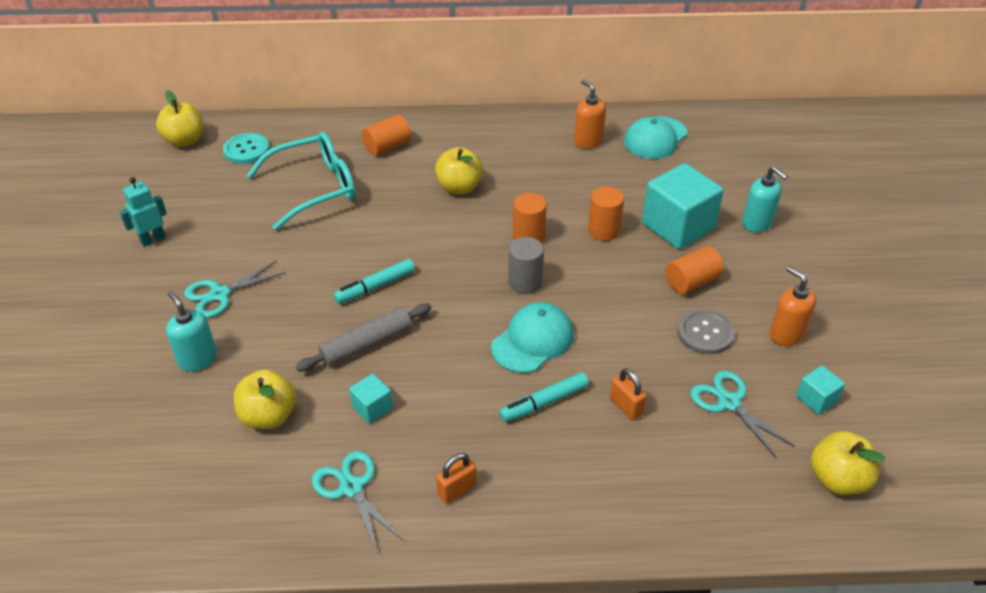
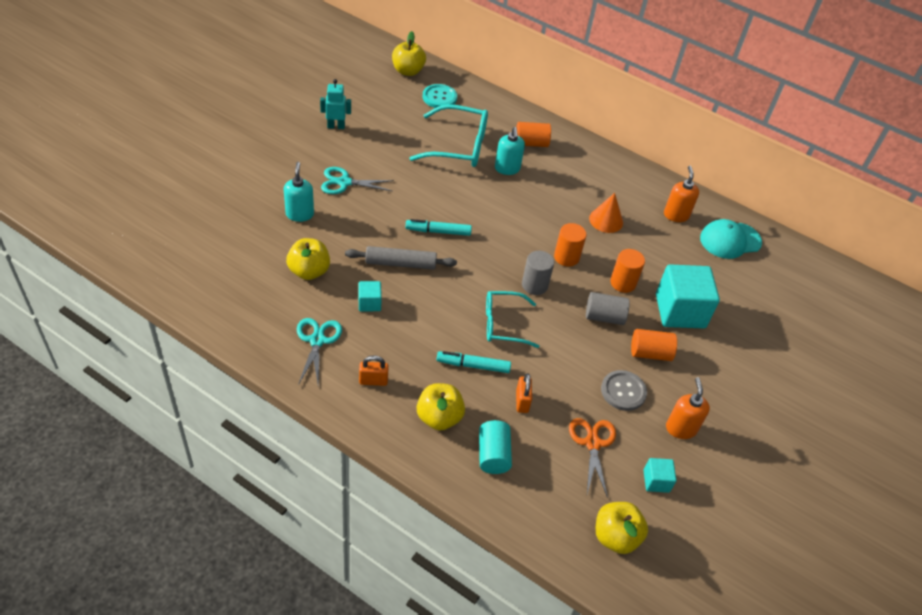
camera: 30 degrees right, 5 degrees up
(459, 187) = (552, 197): yellow apple -> yellow apple (439, 417)
(530, 181) = (606, 220): none -> orange cone
(533, 340) = (503, 324): turquoise cap -> turquoise glasses
(618, 273) = (604, 317): none -> grey cylinder
(652, 481) = (493, 455): none -> turquoise cylinder
(729, 403) = (592, 443): turquoise scissors -> orange scissors
(757, 223) = (743, 343): turquoise soap dispenser -> turquoise soap dispenser (507, 169)

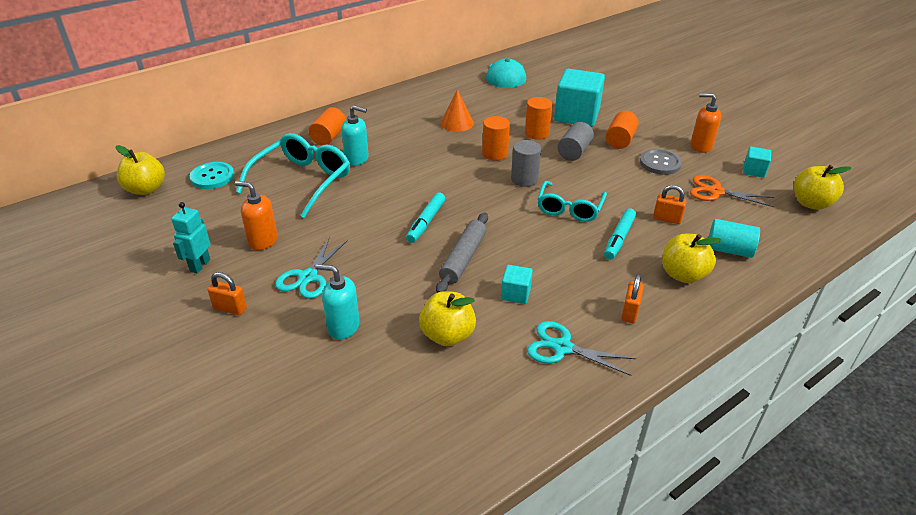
camera: 65 degrees left, 10 degrees down
(299, 155) = (230, 308): none -> orange padlock
(676, 215) = (466, 90): orange soap dispenser -> orange soap dispenser (263, 241)

